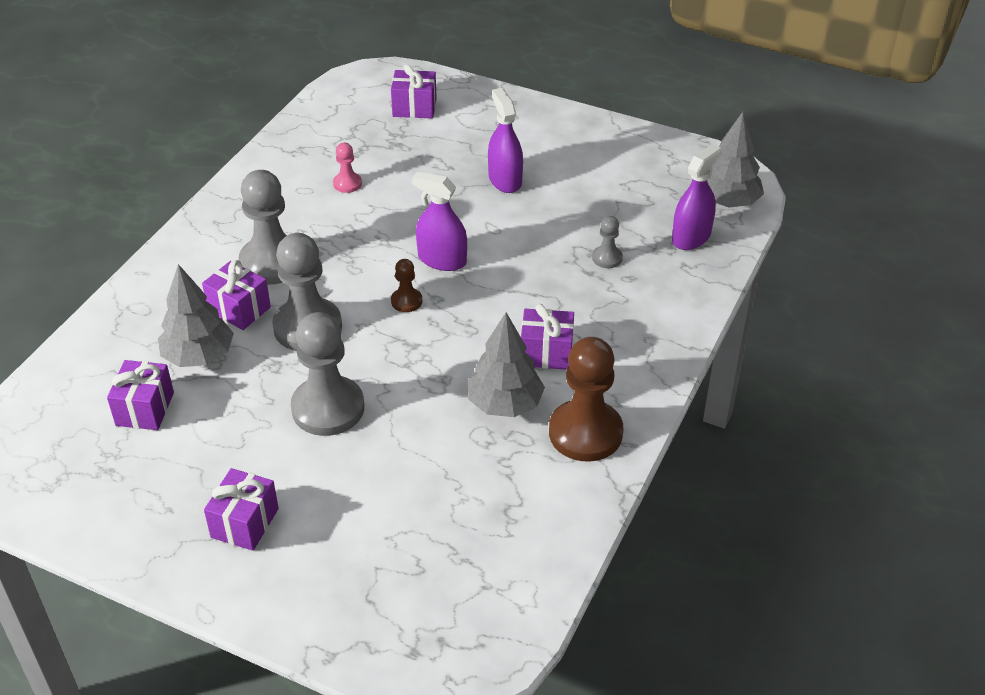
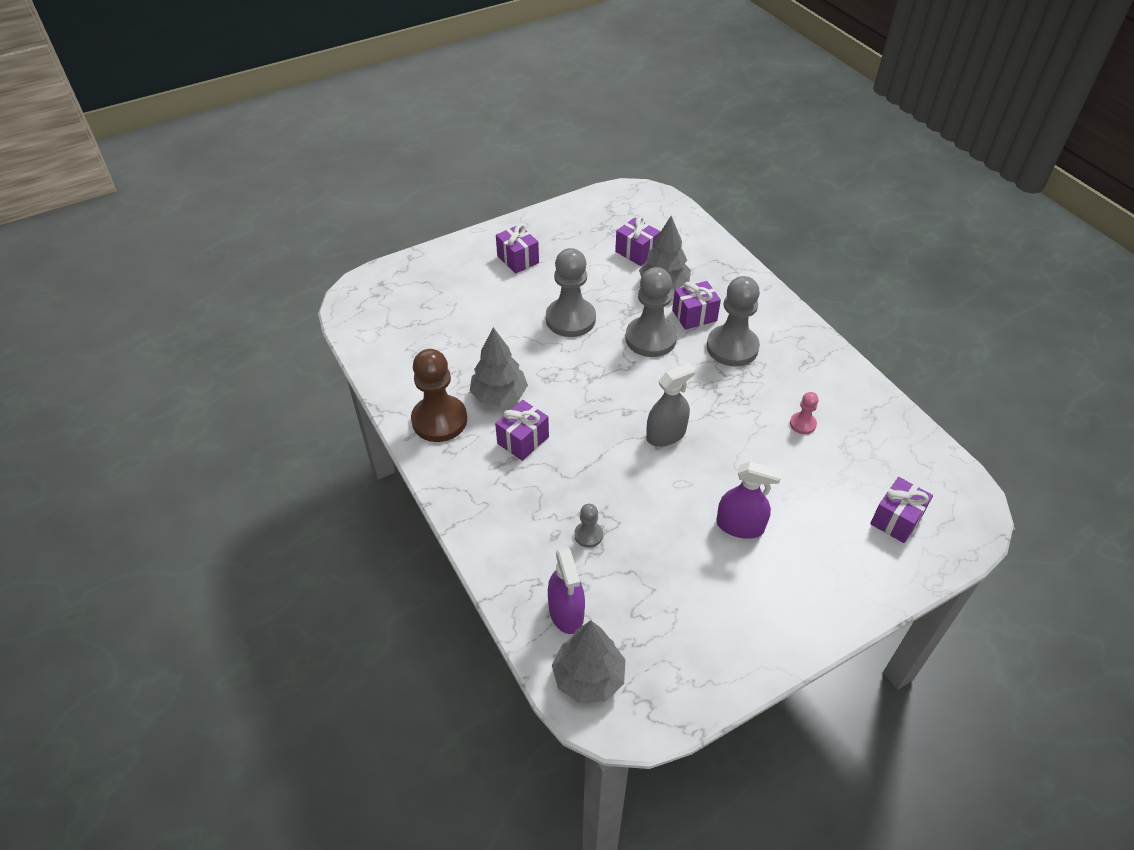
camera: 125 degrees right, 5 degrees up
(406, 301) = (636, 395): brown pawn -> none
(442, 260) = (666, 434): purple spray bottle -> grey spray bottle

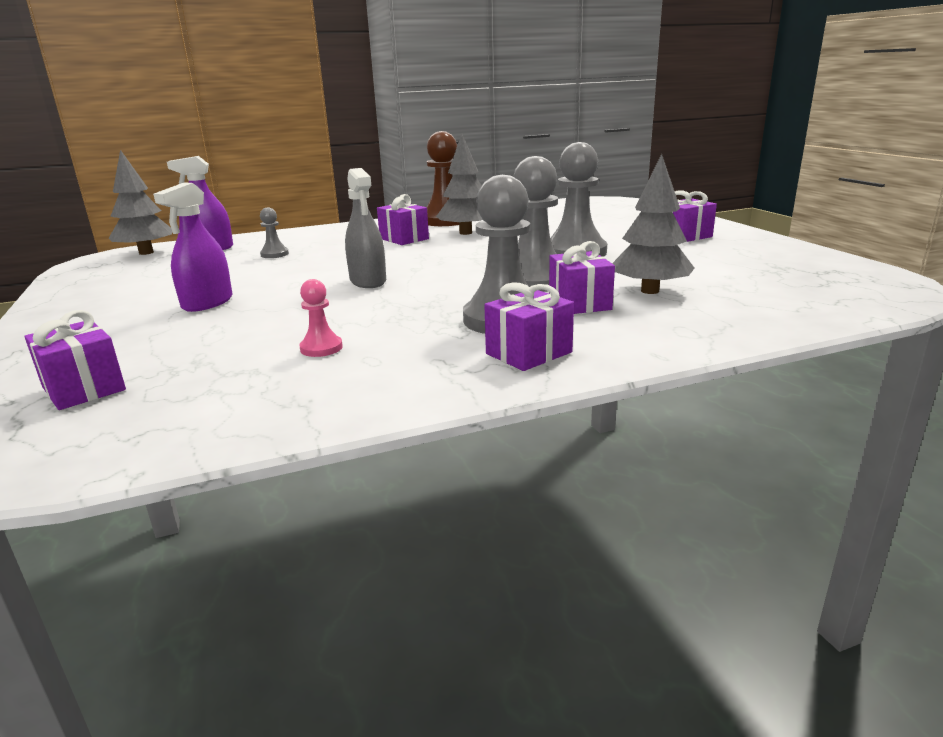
camera: 100 degrees right, 25 degrees down
(636, 252) = (725, 280): purple gift -> purple gift (529, 353)

